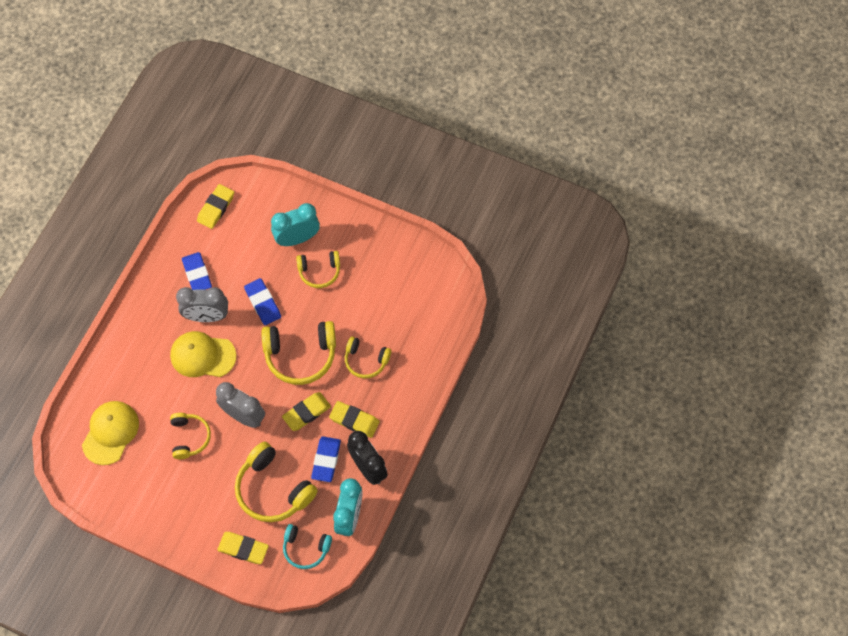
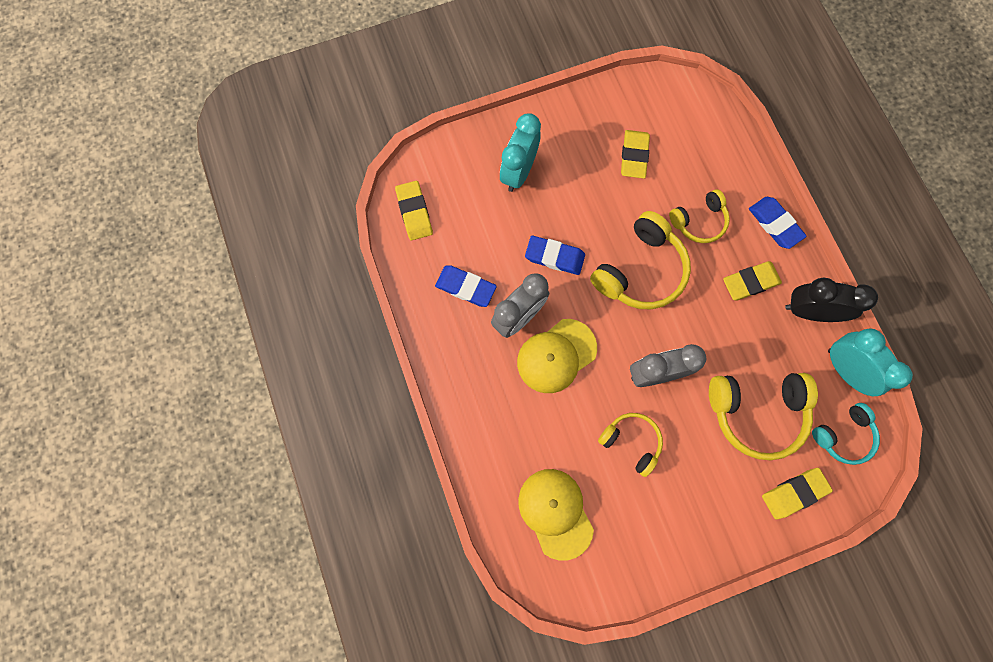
camera: 45 degrees left, 10 degrees up
(306, 412) = (704, 315): yellow eraser -> yellow eraser (634, 156)
(319, 272) = (571, 183): yellow headphones -> none
(326, 460) = (768, 340): blue eraser -> blue eraser (774, 224)

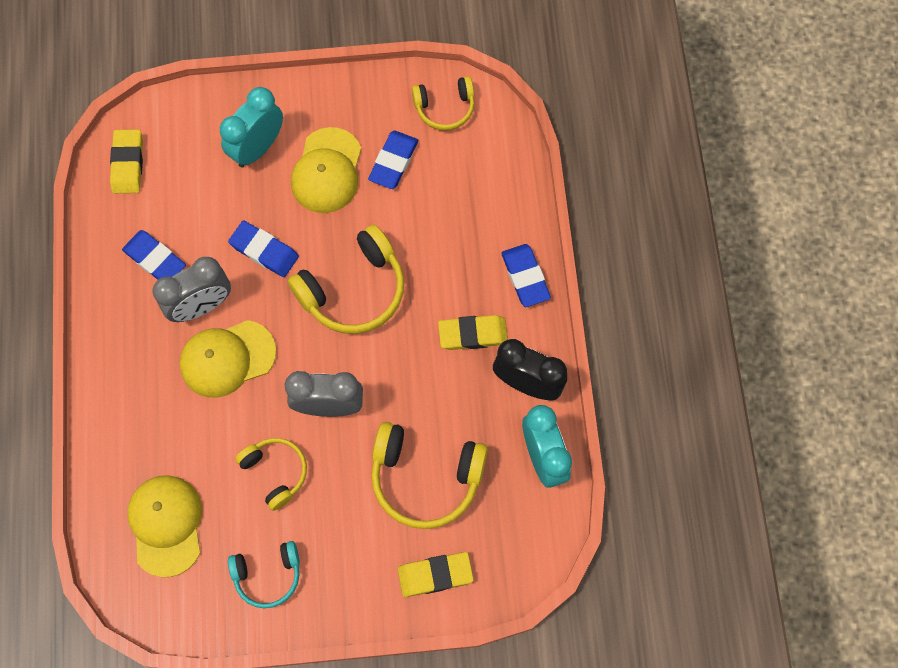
camera: 15 degrees right, 5 degrees down
(582, 177) = (327, 171): none -> yellow cap
(634, 156) = (393, 162): yellow eraser -> blue eraser
(699, 222) = (440, 253): yellow headphones -> yellow headphones (445, 108)
(843, 436) = (514, 529): turquoise headphones -> turquoise headphones (268, 575)

